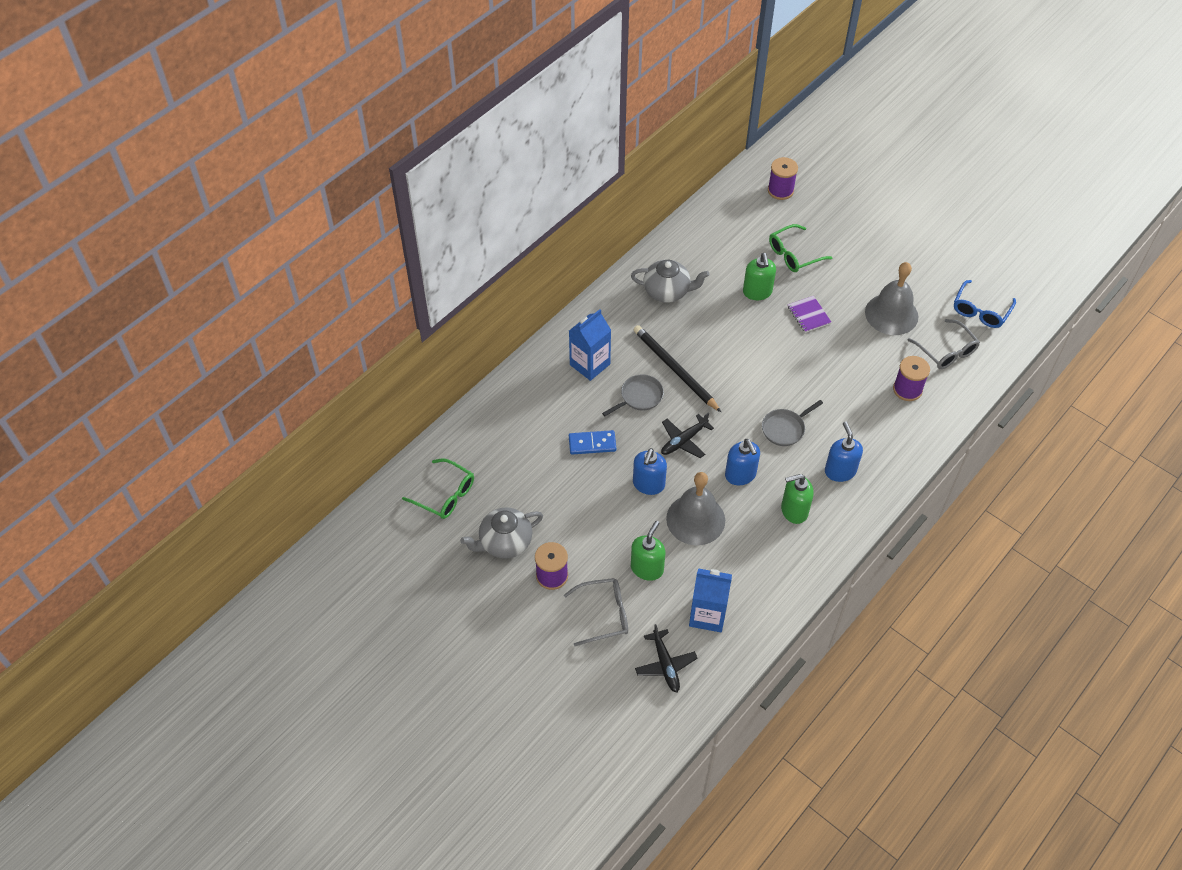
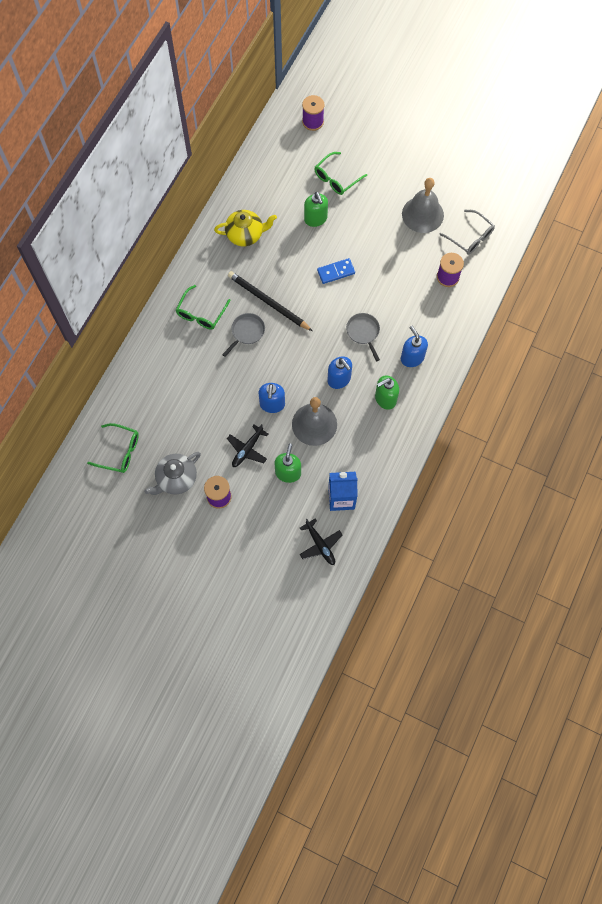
camera: 15 degrees left, 15 degrees up
(590, 364) = (201, 313): blue carton -> green glasses
(592, 444) = (220, 381): blue domino -> blue domino (336, 272)
(604, 614) = (265, 517): grey glasses -> none
(667, 291) = (245, 234): grey teapot -> yellow teapot
(684, 440) = (290, 361): black plane -> black plane (247, 449)
(785, 428) = (363, 332): grey pan -> grey pan turned 120 degrees clockwise
(809, 315) = (360, 230): purple notebook -> none
(980, 311) = (489, 195): blue glasses -> none

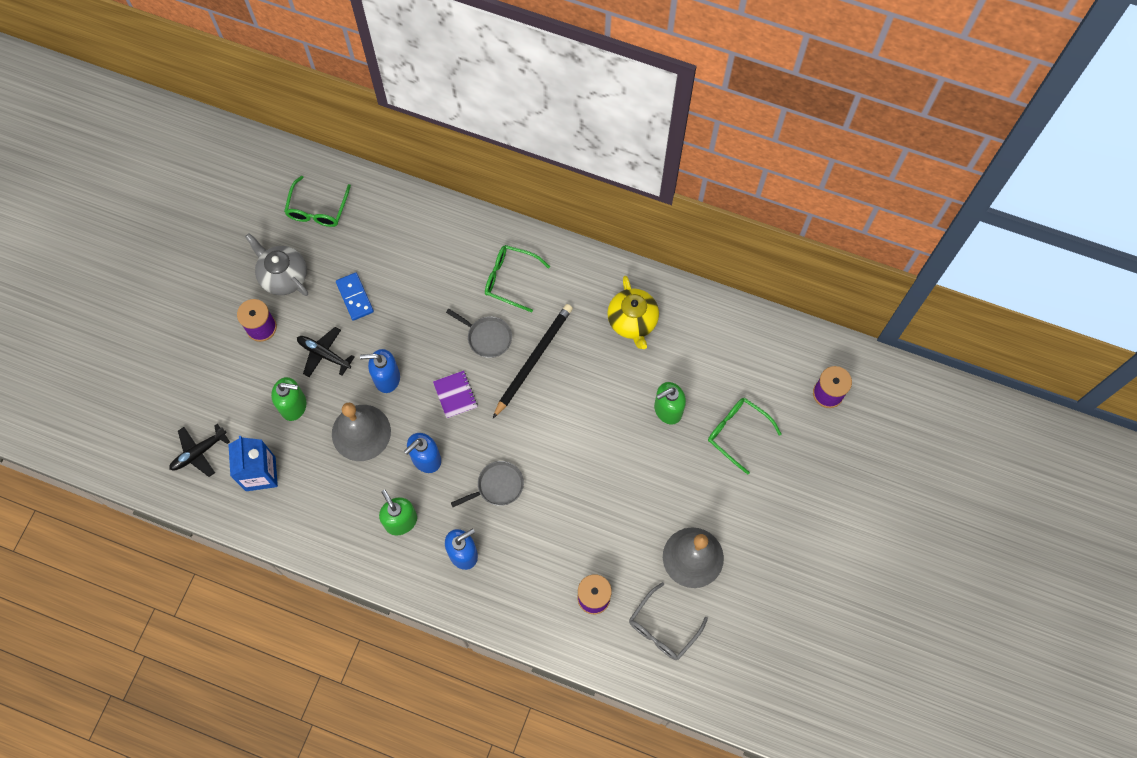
camera: 85 degrees right, 0 degrees up
(290, 357) = (455, 395): none -> purple notebook
(336, 272) = (587, 443): blue domino -> blue domino (355, 297)

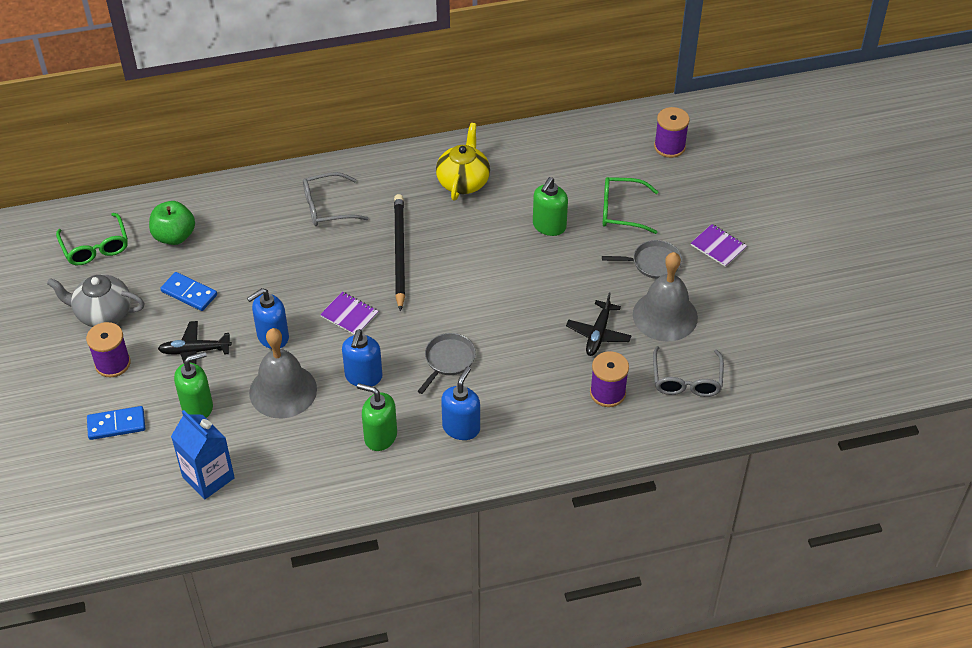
camera: 35 degrees left, 20 degrees down
(199, 452) = (129, 496): black plane -> black plane (598, 334)
(229, 384) = (116, 424): none -> blue domino
(379, 235) = (174, 236): none -> green apple
(487, 337) = (342, 258): grey pan -> grey pan (653, 263)
(510, 279) = (327, 207): green glasses -> grey glasses
(632, 321) = (463, 182): yellow teapot -> yellow teapot turned 120 degrees counterclockwise
(788, 520) = (718, 246): none -> purple notebook

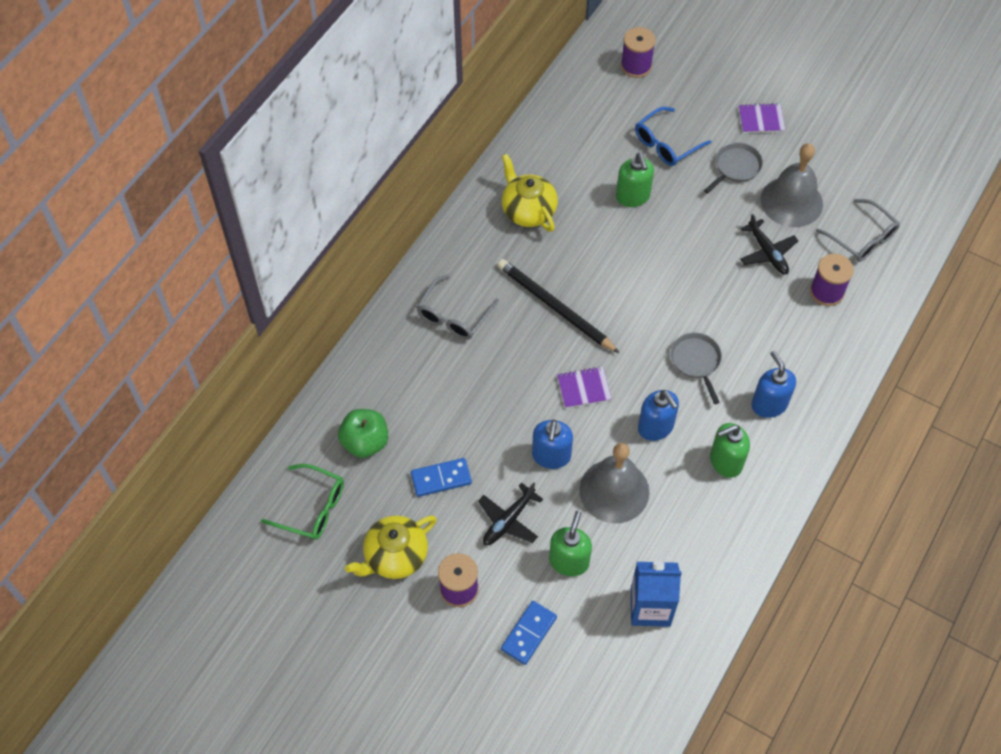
camera: 45 degrees left, 10 degrees up
(103, 313) = (395, 556): grey teapot -> yellow teapot
(621, 211) = (666, 144): green glasses -> blue glasses

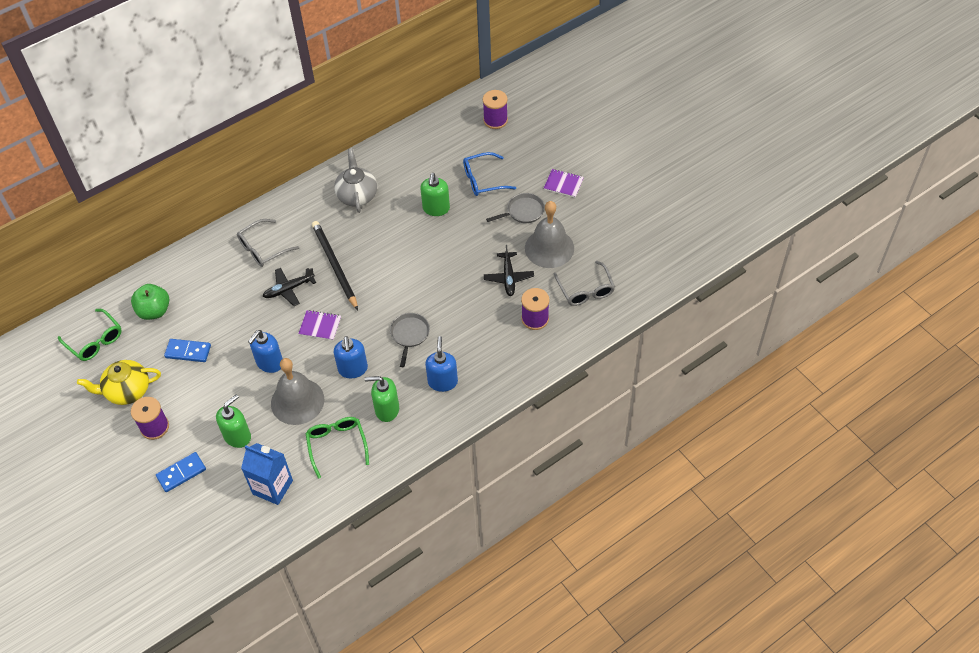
camera: 25 degrees right, 5 degrees down
(508, 520) = (215, 395): black plane -> black plane (289, 289)
(528, 211) = (357, 195): yellow teapot -> grey teapot
(694, 526) = (337, 445): none -> green glasses

